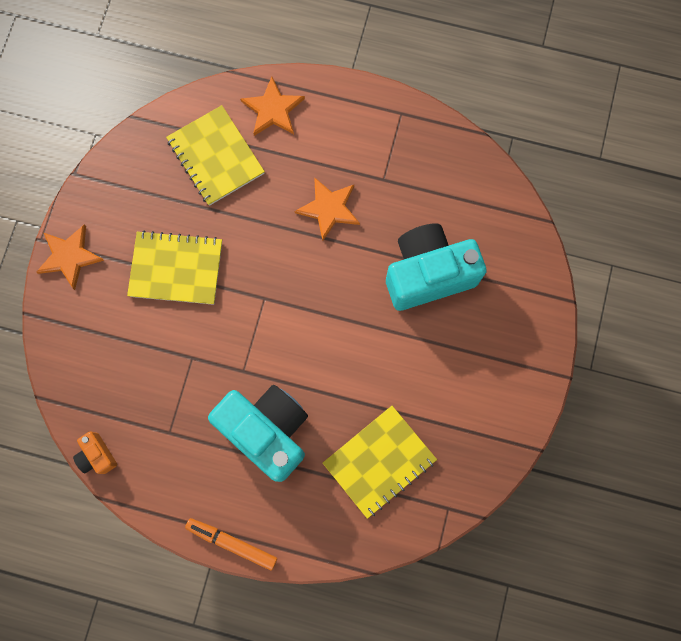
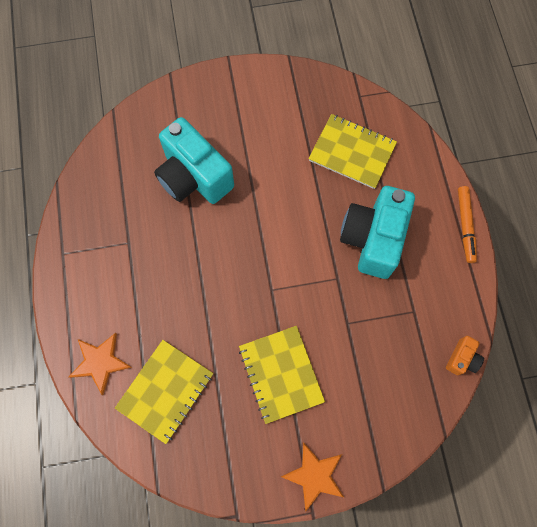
camera: 115 degrees left, 5 degrees down
(329, 209) = (172, 274): orange star -> none

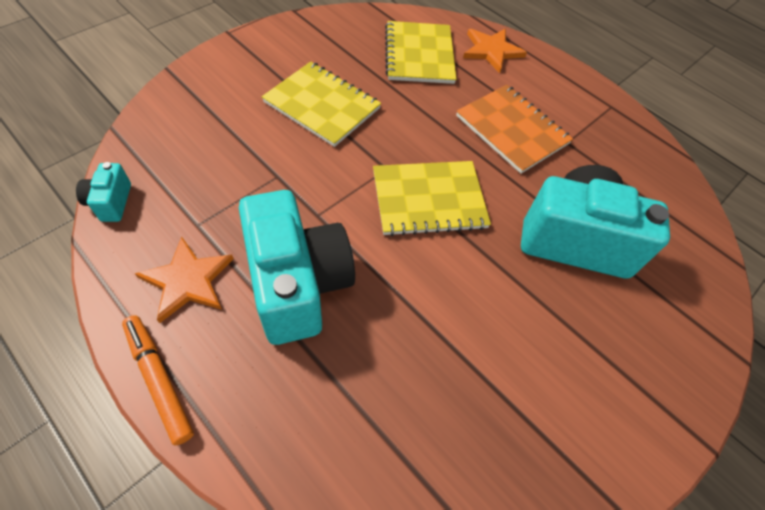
camera: 140 degrees right, 15 degrees down
(158, 274) = (512, 130): none -> orange notebook
(314, 475) = (240, 53): orange star -> orange star (187, 281)
(352, 152) = (405, 399): yellow notebook -> yellow notebook (429, 199)
(462, 359) = (111, 202): orange camera -> turquoise camera

